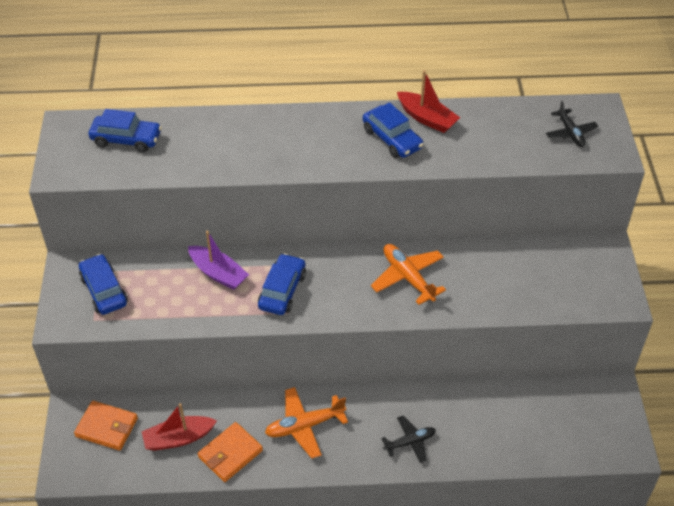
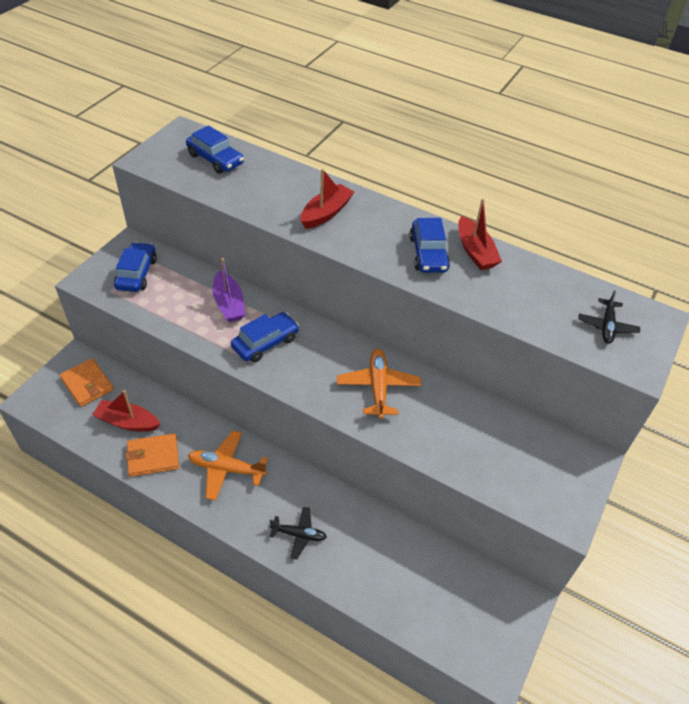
camera: 30 degrees right, 0 degrees up
(276, 143) = (326, 213): none -> red boat

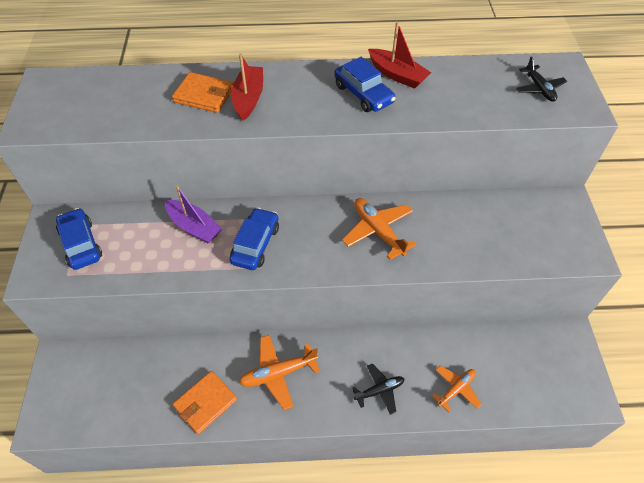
camera: 30 degrees left, 5 degrees up
(87, 384) = (88, 375): orange wallet -> orange wallet (204, 95)
(127, 422) = (156, 386): red boat -> none
(215, 159) = (101, 94): blue car -> none
(368, 576) = (456, 389): none -> orange plane

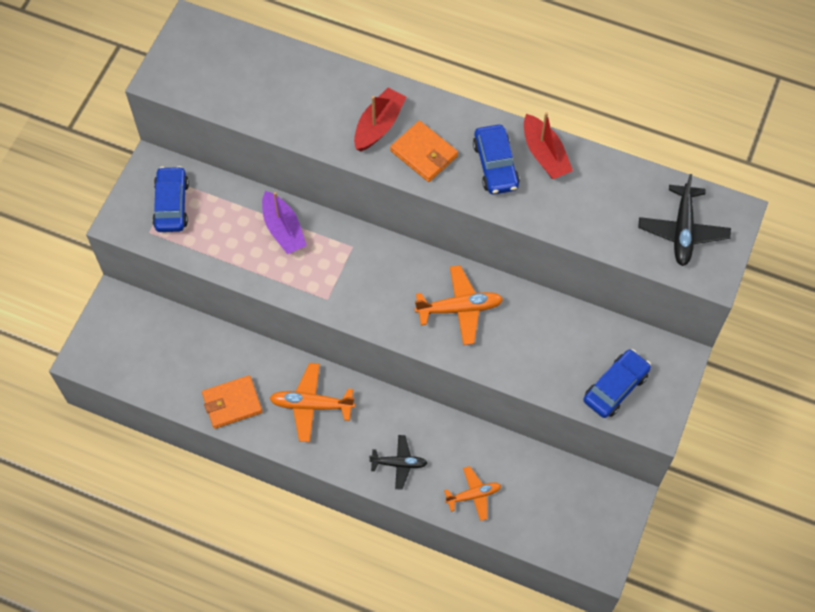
camera: 25 degrees right, 10 degrees up
(204, 95) = (337, 104): orange wallet -> orange wallet (424, 153)
(255, 244) = (333, 273): blue car -> blue car (615, 387)
(378, 231) = (459, 308): orange plane -> orange plane turned 90 degrees clockwise
(539, 88) = (683, 231): black plane -> black plane, size x1.50

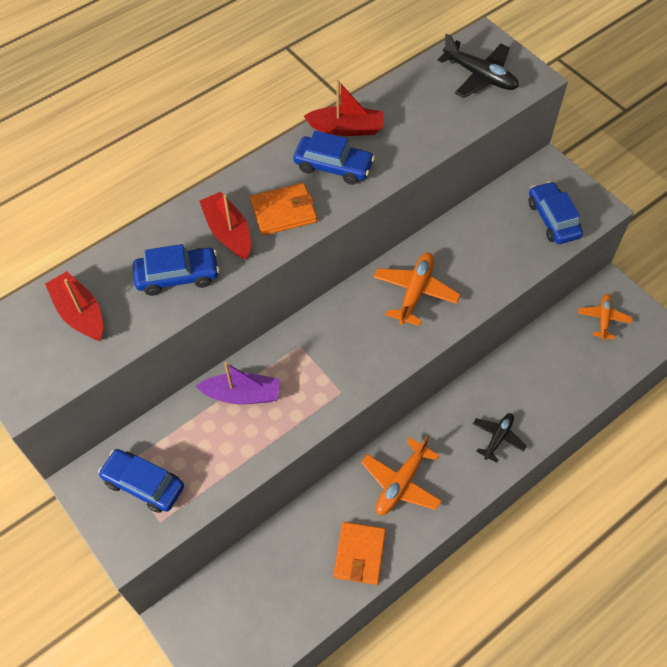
camera: 60 degrees left, 5 degrees down
(245, 71) = (80, 313): none -> red boat
(316, 114) = (177, 276): none -> blue car
(473, 495) = (556, 394): orange plane -> orange plane (603, 319)

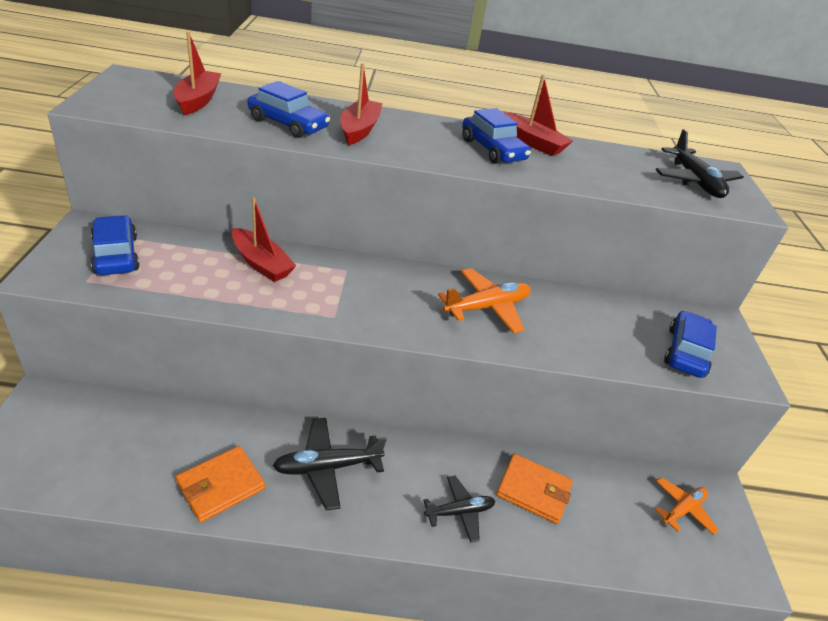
camera: 35 degrees right, 20 degrees down
(242, 395) = (261, 263): purple boat -> red boat
(283, 212) = (416, 145): orange wallet -> orange wallet (533, 490)
(401, 483) = (327, 467): orange plane -> black plane

